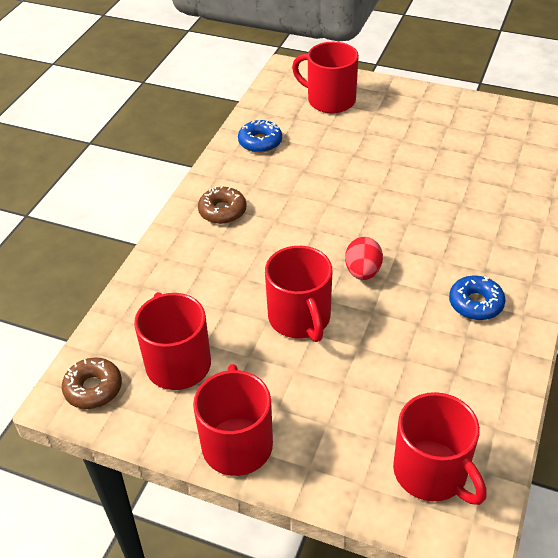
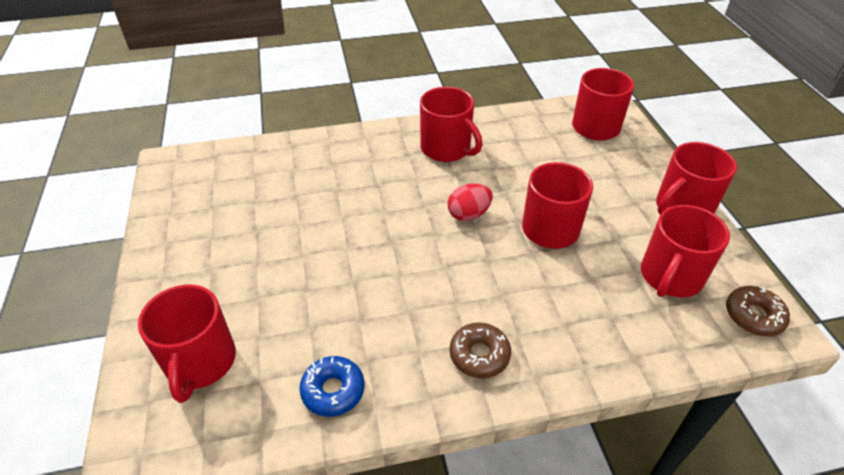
camera: 125 degrees left, 0 degrees up
(475, 303) = (447, 149): blue donut -> red mug

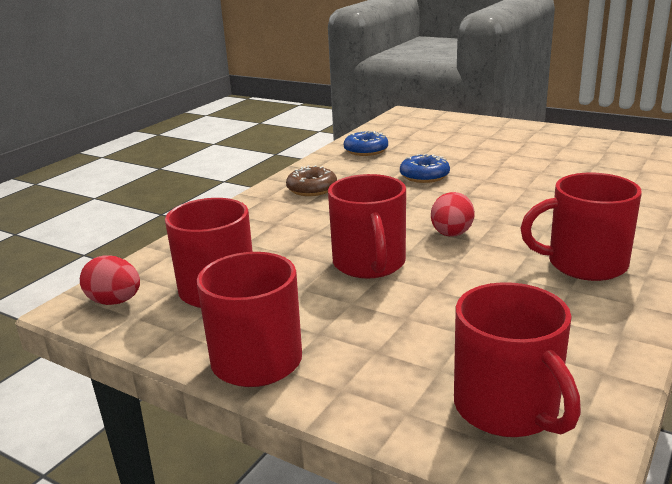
camera: 135 degrees right, 20 degrees down
(200, 362) = (443, 129): red mug -> none
(371, 291) = (424, 176): none -> blue donut
(753, 316) = (115, 302): brown donut -> red egg

